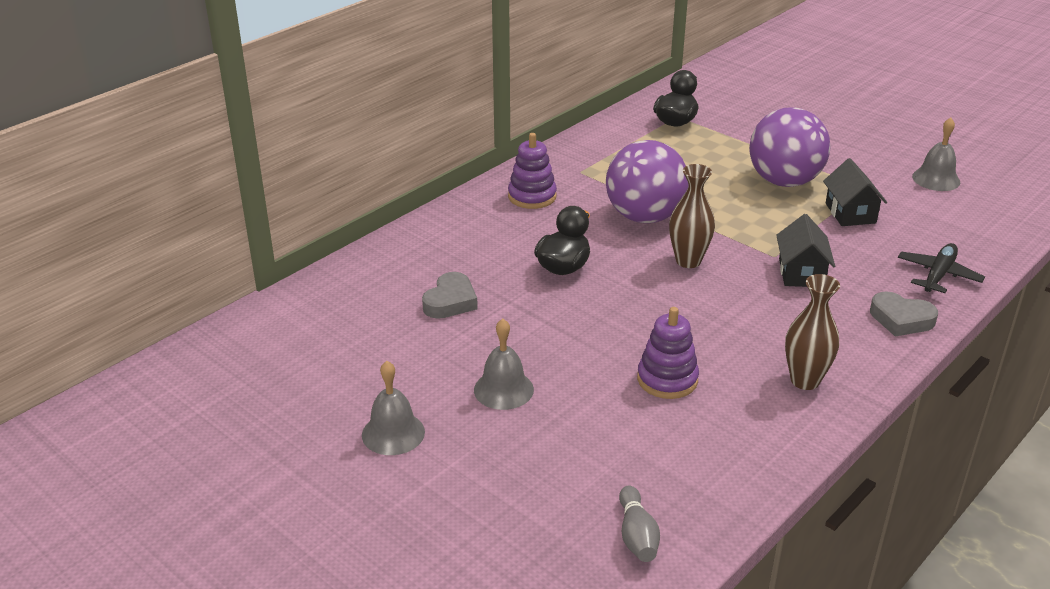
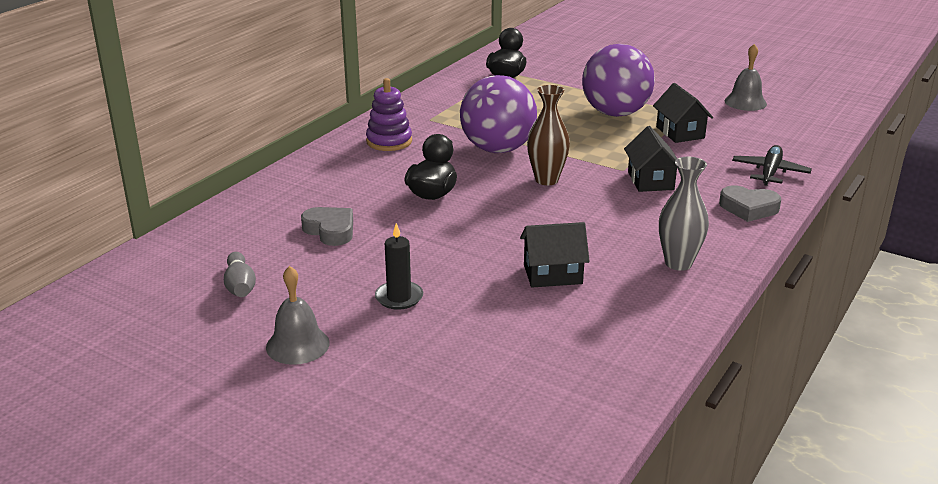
camera: 10 degrees left, 5 degrees down
(450, 301) = (330, 230): grey heart -> grey heart turned 60 degrees counterclockwise
(503, 389) = (399, 297): grey bell -> black candle
(637, 535) = (558, 406): grey bowling pin -> grey bowling pin (240, 286)
(667, 379) = (552, 274): purple stacking toy -> black house
(805, 380) = (678, 263): brown vase -> grey vase

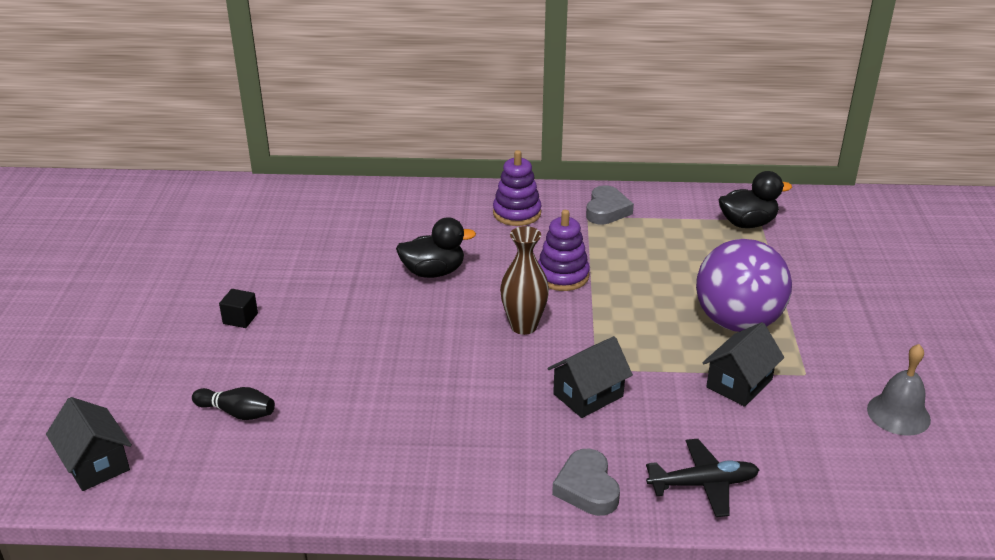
camera: 60 degrees right, 5 degrees up
(240, 286) = (212, 241): grey bowling pin -> none
(297, 345) = (144, 298): grey bell -> none
(330, 230) = (326, 246): grey heart -> grey heart (606, 210)
(399, 297) = (240, 318): black candle -> black cube
(497, 149) = (562, 276): purple ball -> purple stacking toy
(545, 328) = (237, 413): none -> black bowling pin
(552, 274) = (334, 388): black house -> black house (95, 463)
(678, 263) = (414, 465): grey vase -> none

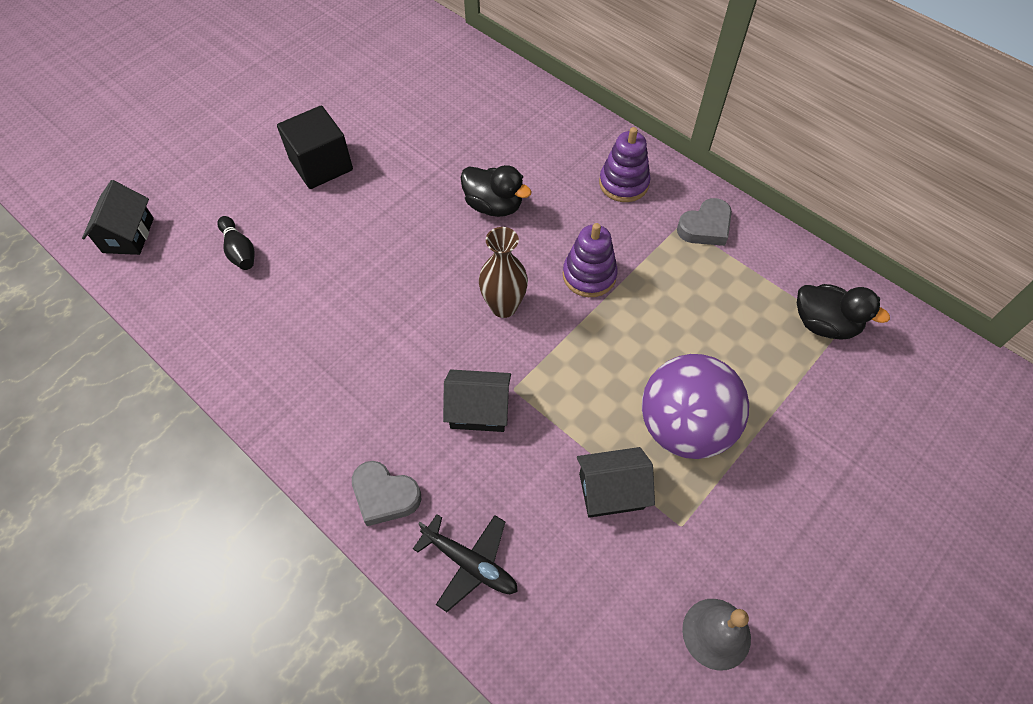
camera: 40 degrees right, 25 degrees up
(240, 318) = (321, 165): black cube -> black cube, size x2.09
(587, 488) = (385, 495): grey heart -> grey heart turned 90 degrees counterclockwise

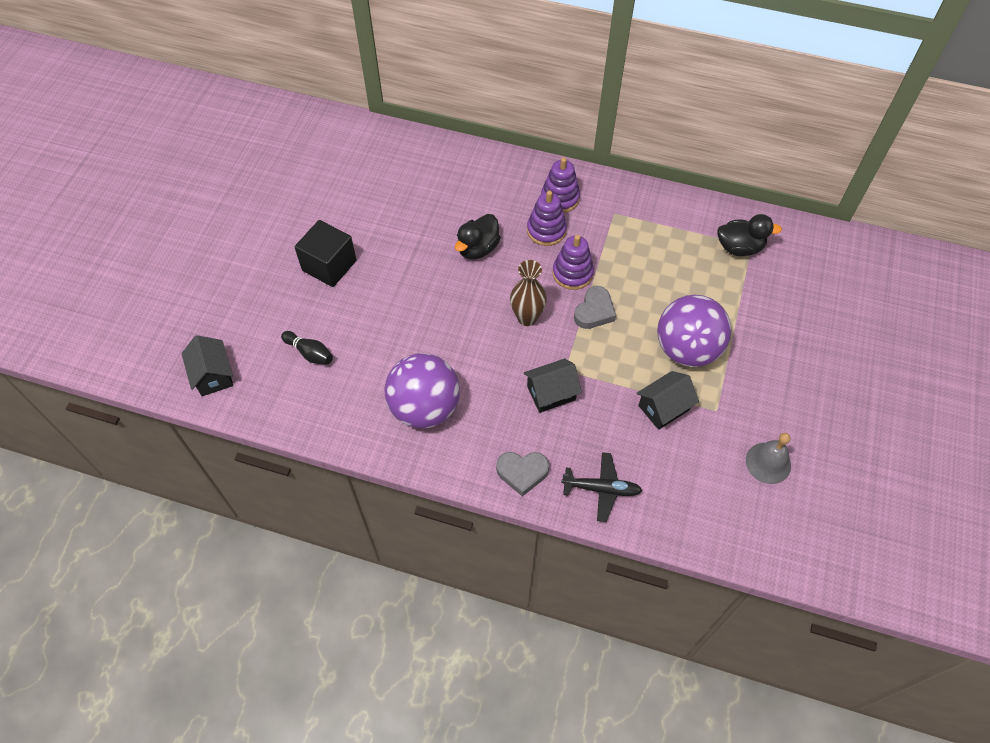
camera: 25 degrees left, 0 degrees up
(321, 364) = (424, 408): none -> purple ball
(494, 206) = (477, 248): black duck -> black duck turned 120 degrees clockwise
(586, 214) = (546, 230): none -> purple stacking toy
(705, 227) = (631, 209): grey heart -> grey heart (594, 311)

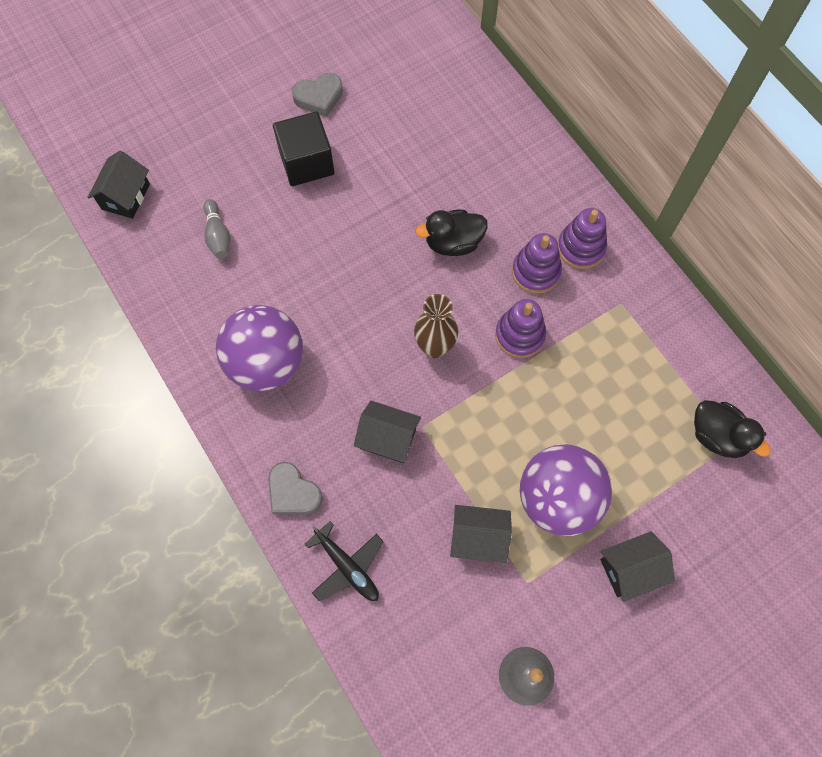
camera: 40 degrees right, 10 degrees up
(310, 353) = (218, 235): black bowling pin -> grey bowling pin
(594, 311) = (504, 390): grey heart -> grey heart (319, 97)
(765, 356) = (630, 569): none -> black house

